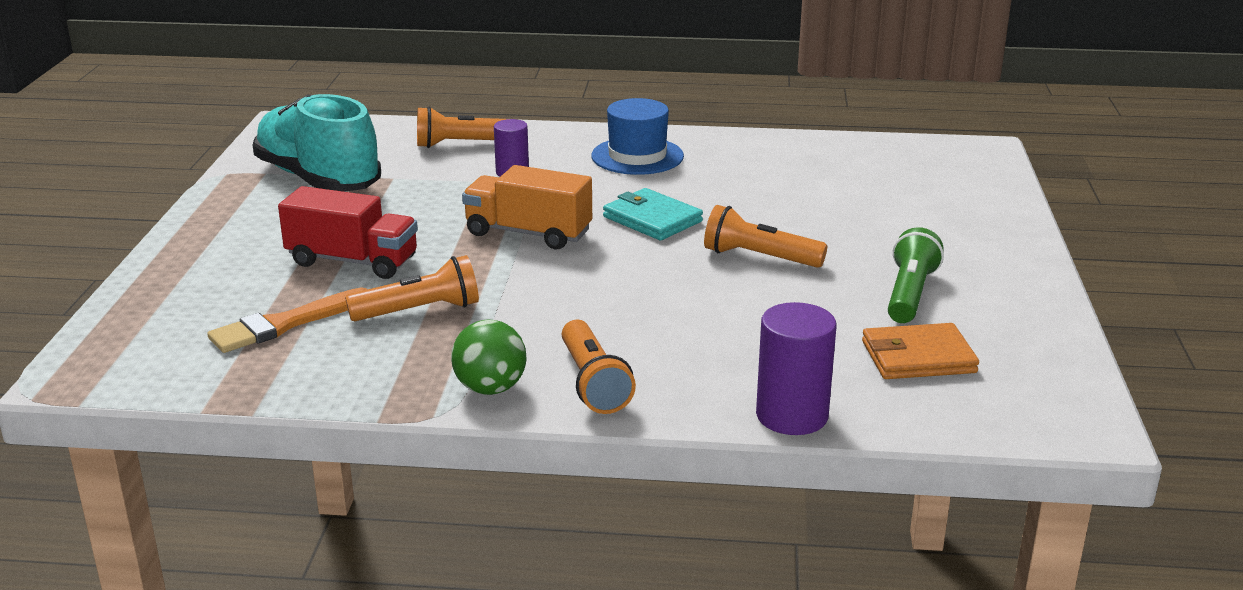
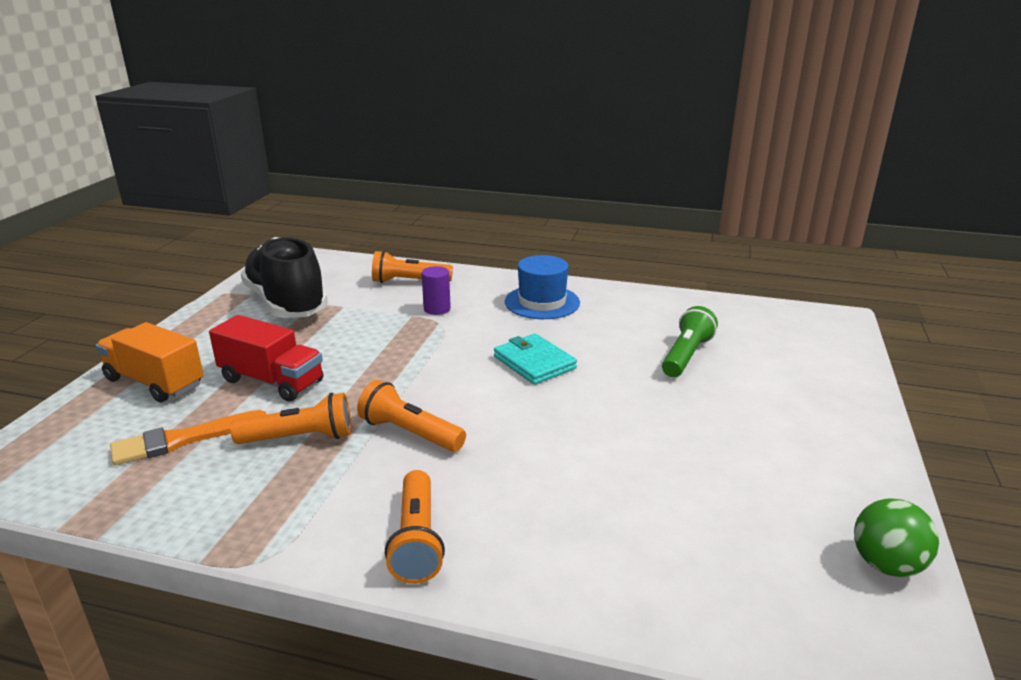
camera: 10 degrees right, 0 degrees up
(318, 179) = (286, 303): turquoise shoe -> black shoe
(490, 388) = (319, 535): green ball -> green ball (886, 565)
(528, 233) = (426, 367): orange truck -> orange truck (155, 382)
(759, 257) = (616, 411): orange flashlight -> orange flashlight (410, 433)
(792, 416) = (599, 610): purple cylinder -> none
(909, 294) = (749, 466): green flashlight -> green flashlight (686, 356)
(918, 357) = (746, 546): orange wallet -> none

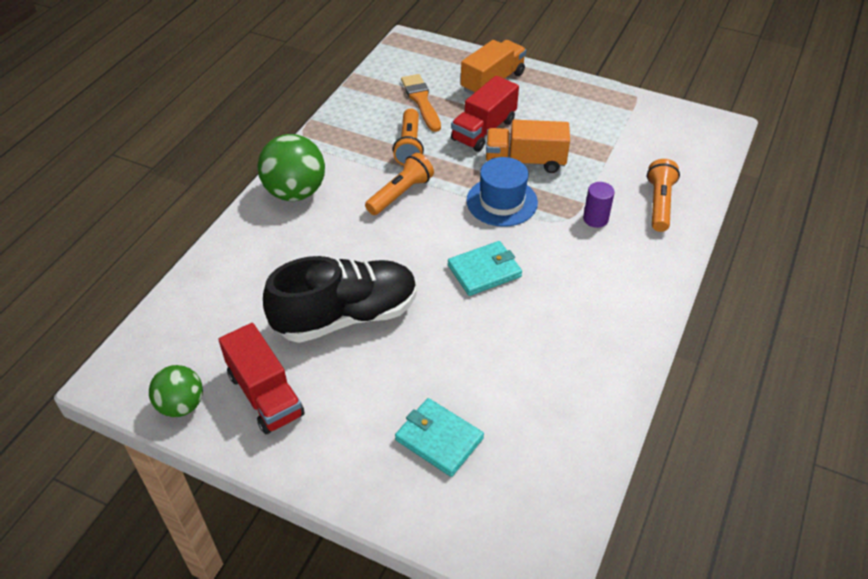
camera: 100 degrees right, 20 degrees up
(286, 303) = (612, 130): black shoe -> black shoe (346, 316)
(340, 350) = (525, 161): none -> orange truck
(417, 540) = (295, 192): orange flashlight -> green ball
(542, 302) = (606, 295): blue hat -> blue hat (502, 202)
(686, 356) = (477, 383): green flashlight -> none
(765, 369) = (439, 439): none -> turquoise wallet
(807, 490) = (265, 394): none -> red truck

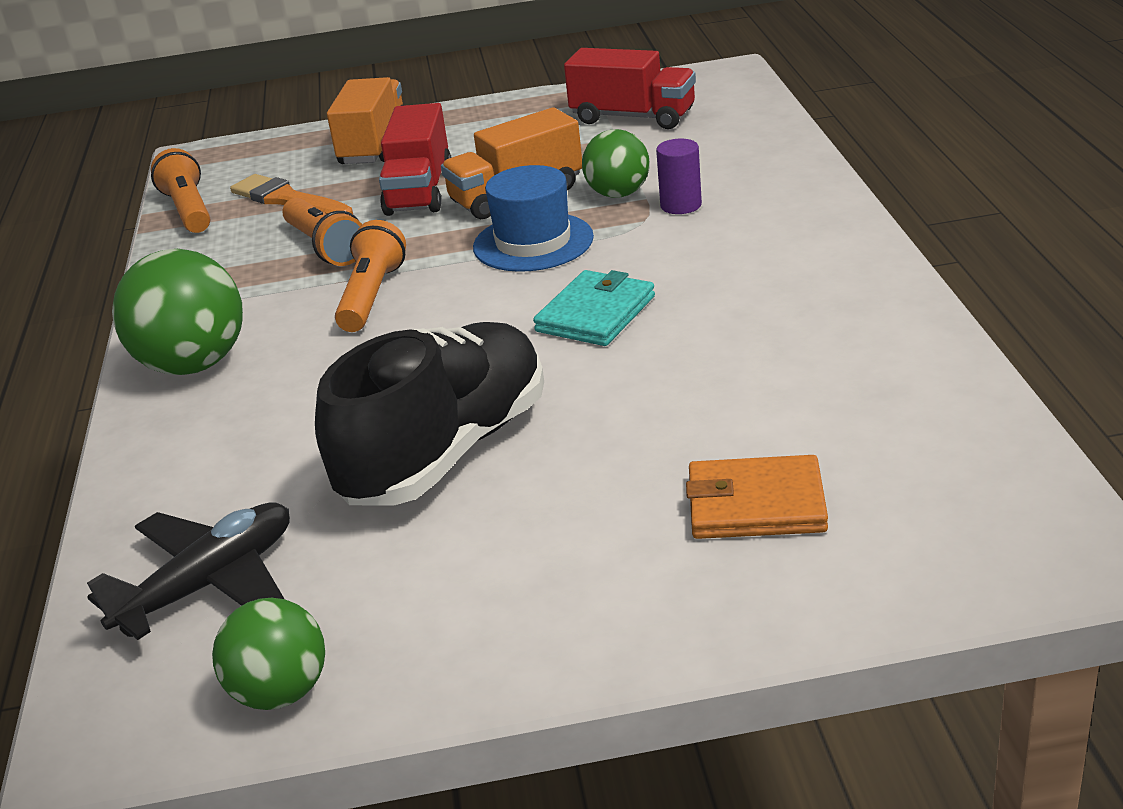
camera: 30 degrees left, 15 degrees down
(202, 329) = (209, 584): none -> black plane
(265, 394) = (419, 601): red truck -> red truck (633, 117)
(439, 439) = (755, 504): turquoise wallet -> orange wallet
(573, 191) = (618, 194): none -> green ball
(659, 204) = (742, 161): orange flashlight -> orange flashlight (189, 210)

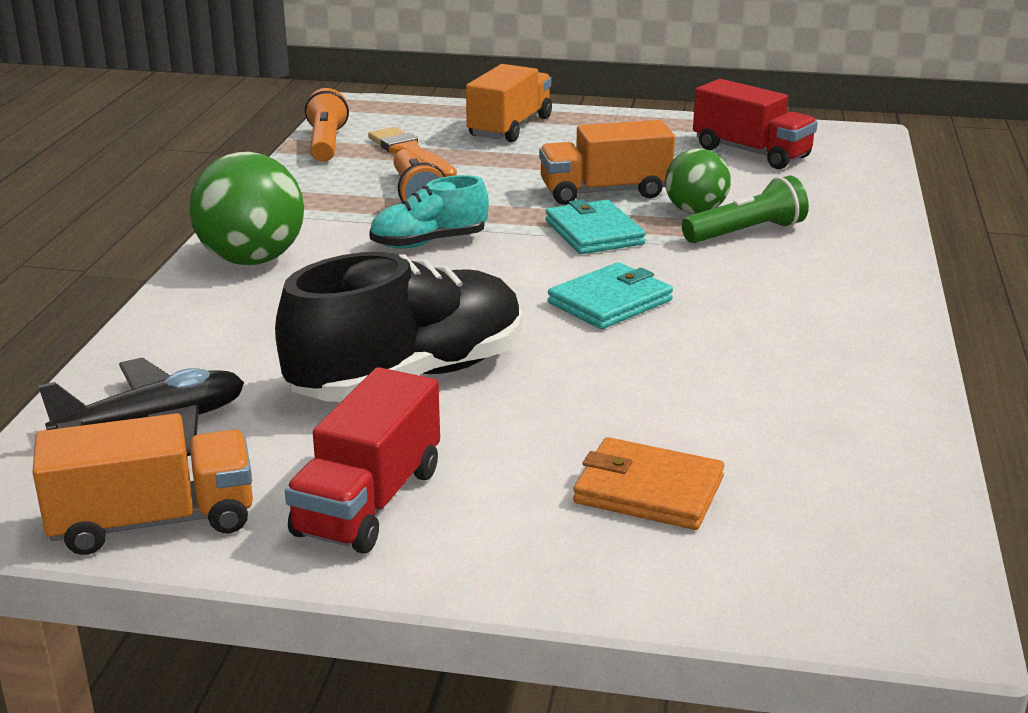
camera: 15 degrees right, 5 degrees down
(281, 692) = (153, 522): green ball -> orange truck
(371, 296) = (429, 243): orange flashlight -> turquoise shoe
(419, 191) = (524, 171): red truck -> red truck (369, 502)
(533, 242) = (594, 232): blue hat -> turquoise wallet
(681, 205) = (746, 233): purple cylinder -> green flashlight

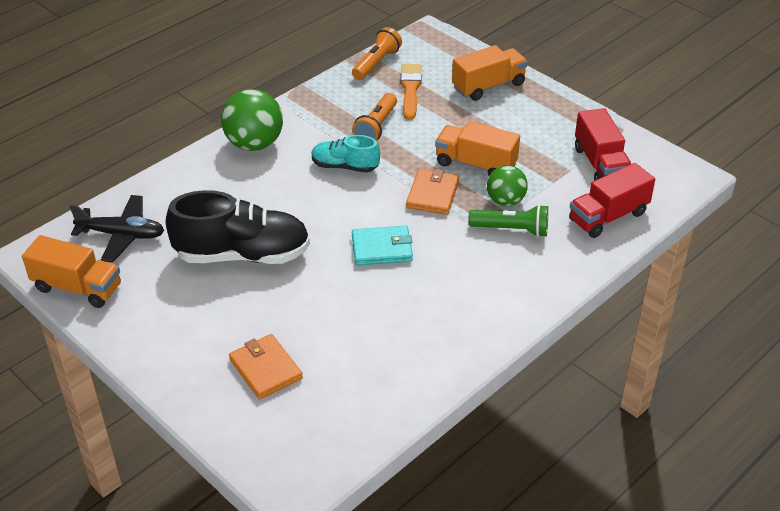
camera: 35 degrees right, 15 degrees up
(369, 502) = (157, 317): red truck -> red truck (608, 216)
(594, 232) = (432, 194): turquoise wallet -> orange wallet

